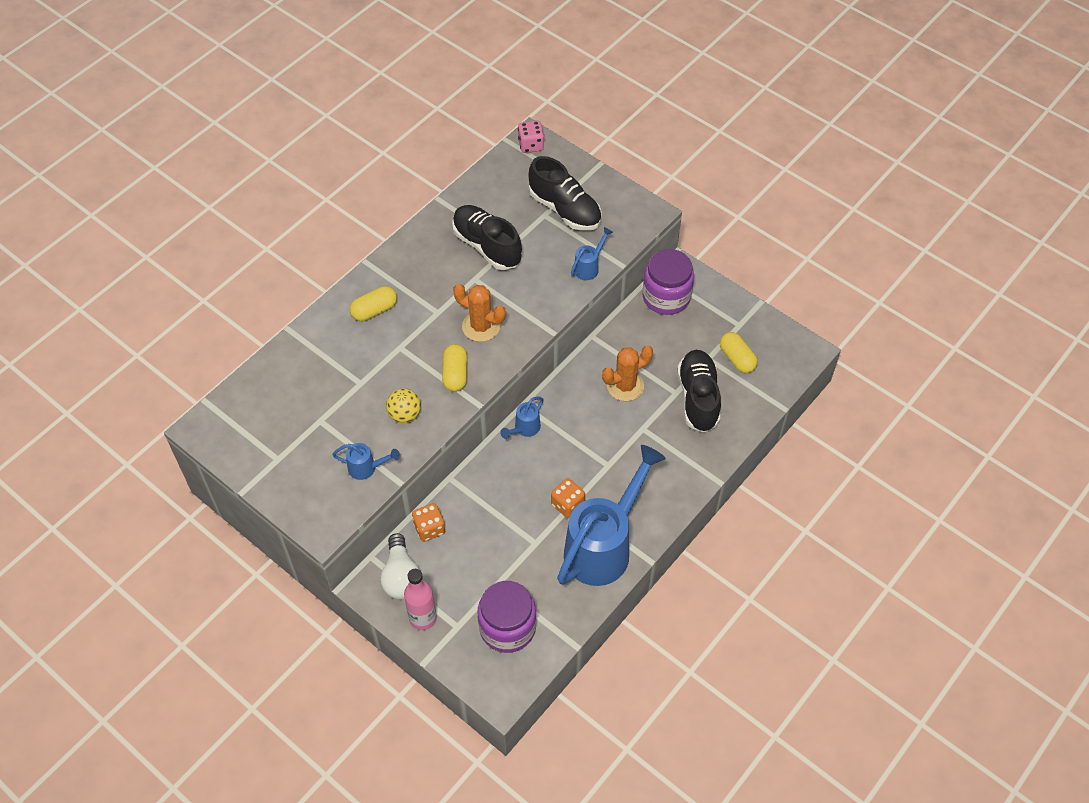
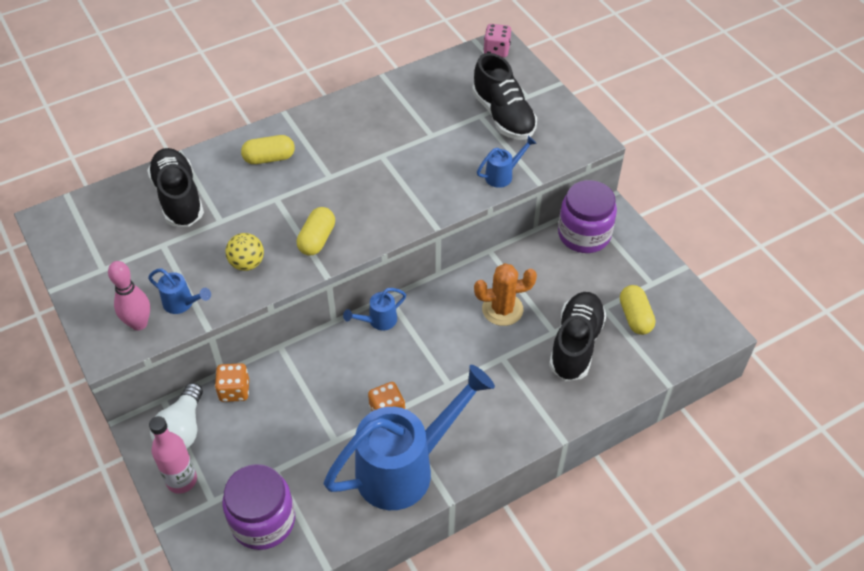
camera: 20 degrees right, 5 degrees down
(338, 497) = (139, 323): none -> pink bowling pin
(481, 326) = (365, 201): orange cactus -> none
(487, 246) = (408, 129): black shoe -> black shoe (178, 198)

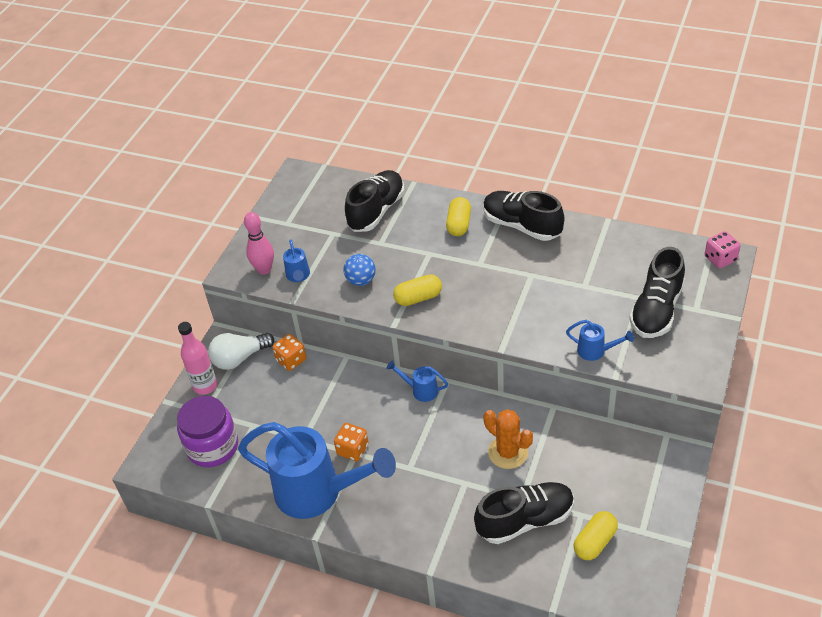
camera: 55 degrees right, 5 degrees down
(247, 263) = (361, 280): yellow ball -> blue ball
(269, 158) = (459, 224): yellow capsule -> yellow capsule turned 60 degrees clockwise
(323, 124) = (521, 226): none -> black shoe
(584, 234) = (639, 453): purple jar -> none

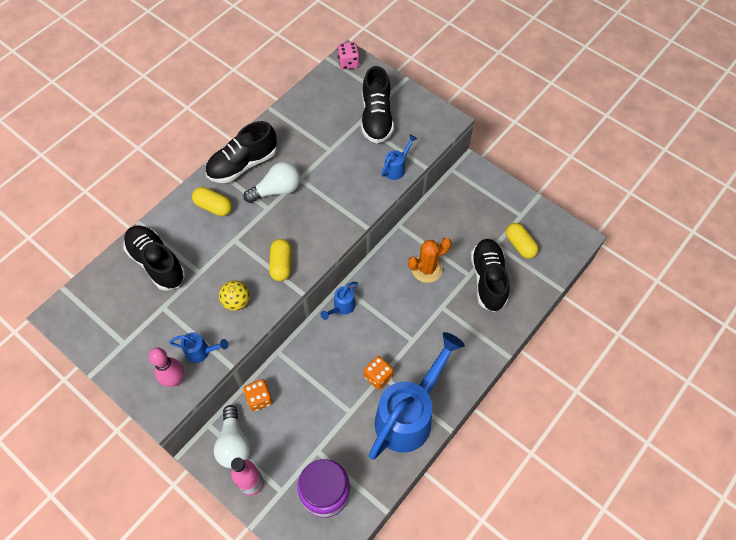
camera: 75 degrees left, 15 degrees up
(361, 280) = (236, 302): blue ball -> yellow ball
(506, 262) = (277, 190): none -> white light bulb
(656, 310) = (376, 118): black shoe -> black shoe turned 45 degrees clockwise

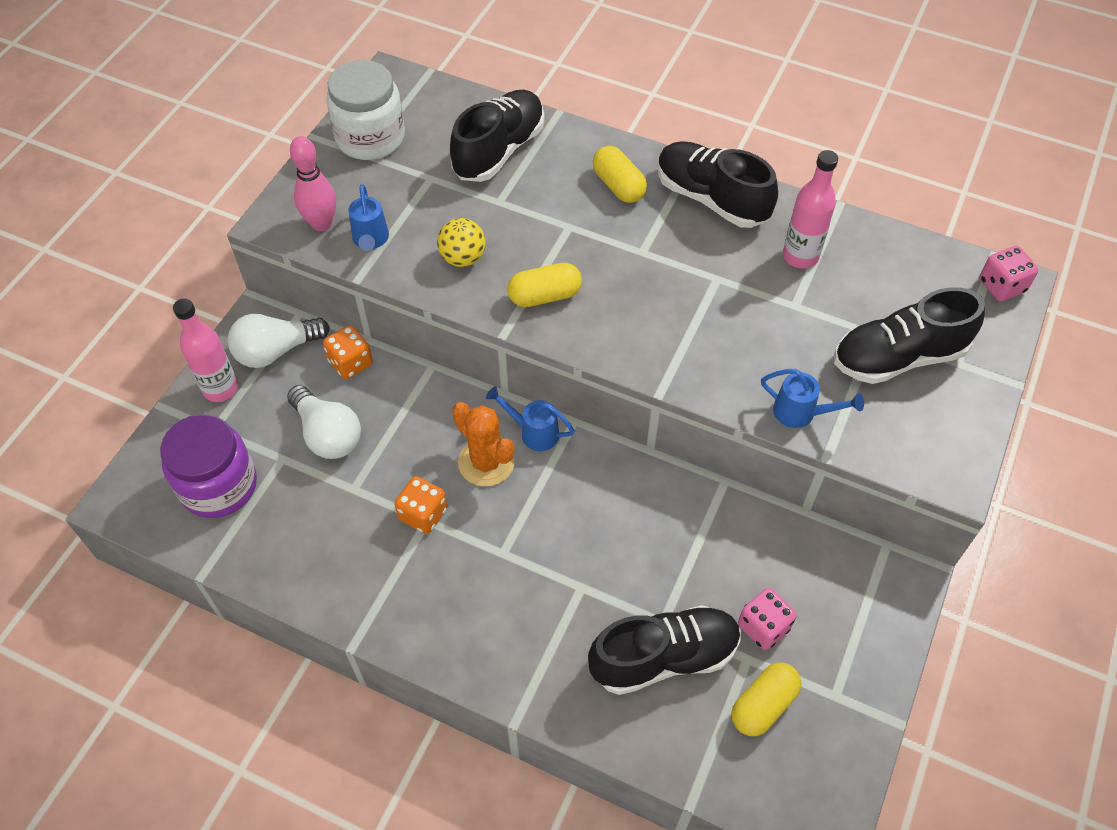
camera: 75 degrees right, 5 degrees down
(110, 337) = (370, 138): none -> white jar
(213, 207) = (618, 186): yellow capsule -> yellow capsule turned 45 degrees counterclockwise
(277, 190) = (681, 254): white light bulb -> white light bulb (328, 434)
(299, 137) = (800, 256): none -> pink bottle
(409, 414) = (365, 577): blue watering can -> none
(426, 269) = (650, 546): orange cactus -> orange cactus (486, 462)
(481, 233) = (763, 627): none -> pink dice

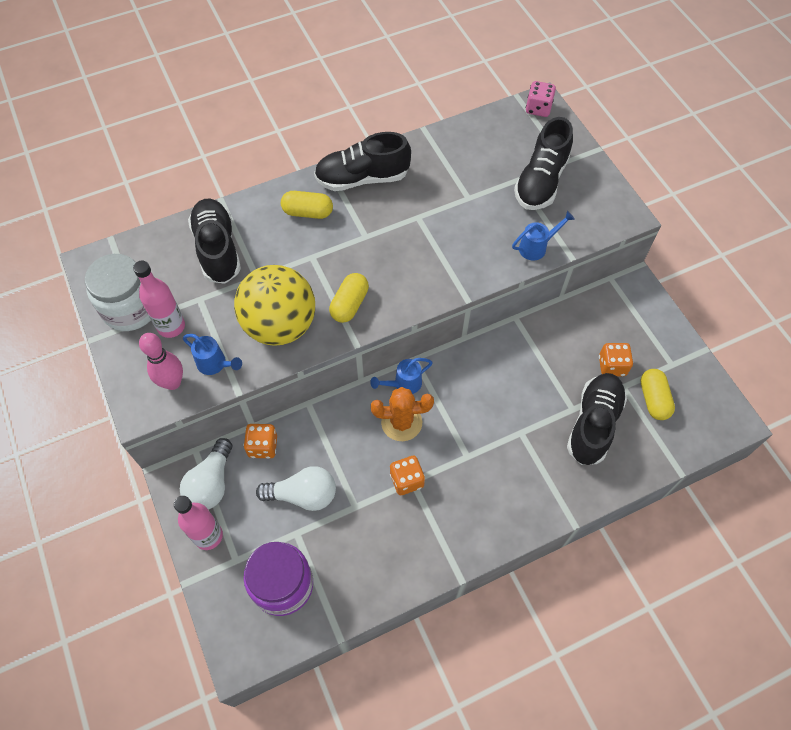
camera: 50 degrees left, 5 degrees up
(463, 258) = (280, 325): yellow ball -> yellow ball, size x2.10
(763, 627) = (612, 366): pink dice -> orange dice
(800, 256) = (440, 171): pink bottle -> pink bottle (171, 326)

